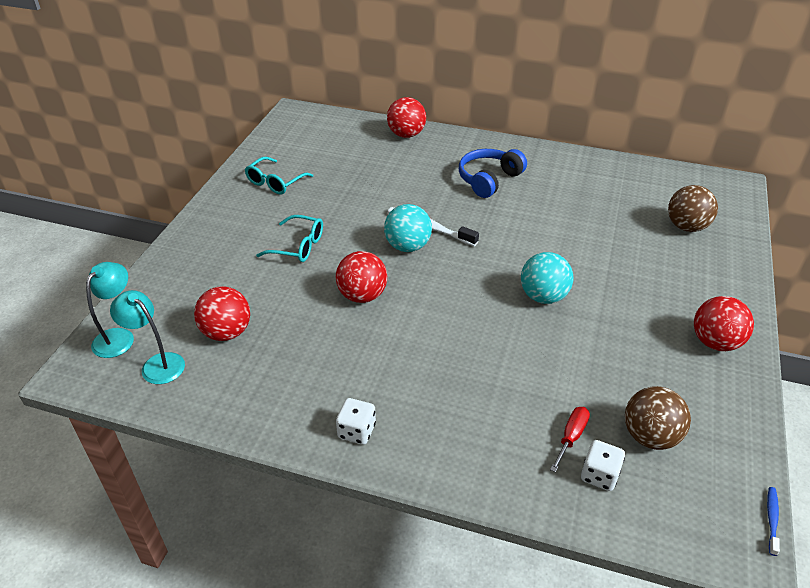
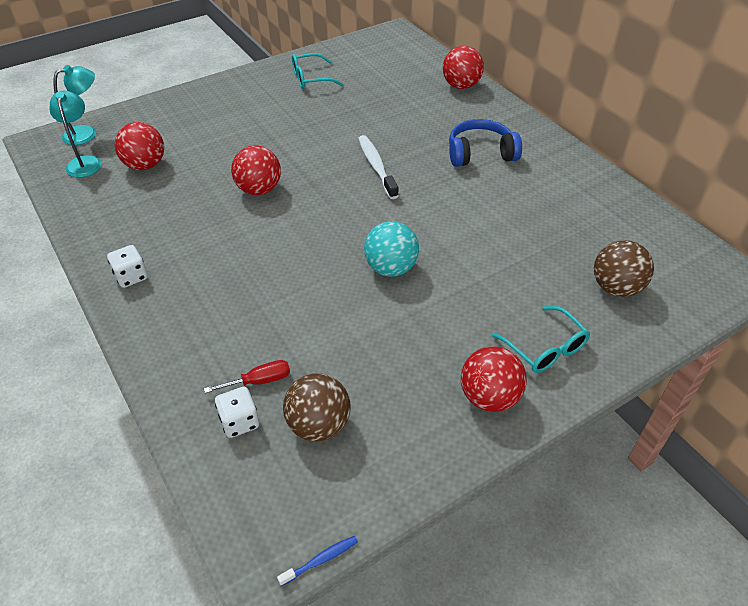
camera: 40 degrees right, 5 degrees up
(298, 246) = (264, 132): turquoise glasses -> turquoise glasses (544, 348)
(407, 246) = (340, 172): turquoise ball -> none

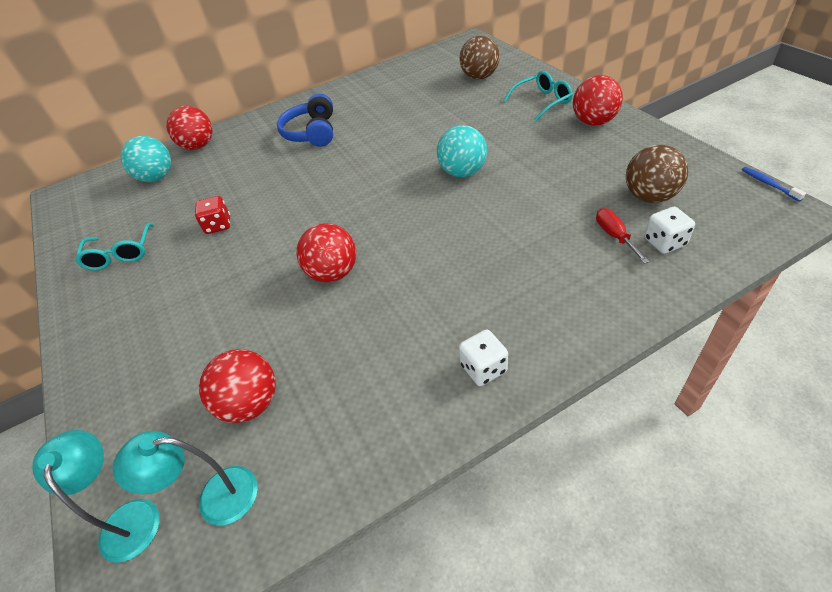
camera: 80 degrees left, 0 degrees up
(336, 119) = (218, 225): none -> red dice
(376, 166) = (314, 190): white toothbrush -> none
(412, 73) = (157, 177): none -> turquoise ball

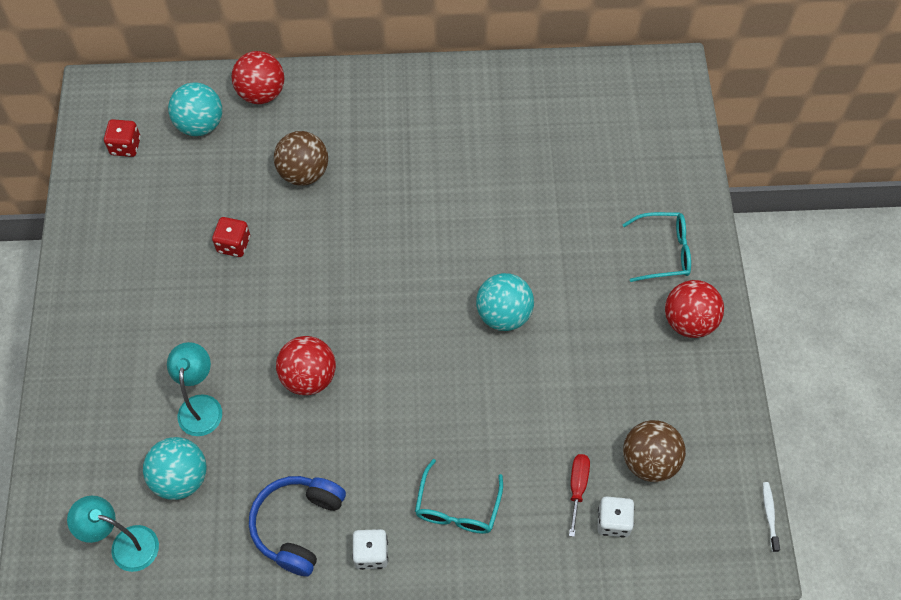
camera: 20 degrees right, 15 degrees up
(97, 211) = (125, 146): none -> red dice
(120, 254) = (130, 230): turquoise glasses -> turquoise glasses (457, 507)
(129, 517) = (62, 525): turquoise lamp -> turquoise lamp (201, 406)
(251, 403) = (181, 478): red ball -> turquoise ball
(312, 132) = (390, 146): blue headphones -> blue headphones (298, 526)
(479, 77) = (631, 159): brown ball -> brown ball (304, 173)
(768, 184) = (769, 515): blue toothbrush -> white toothbrush

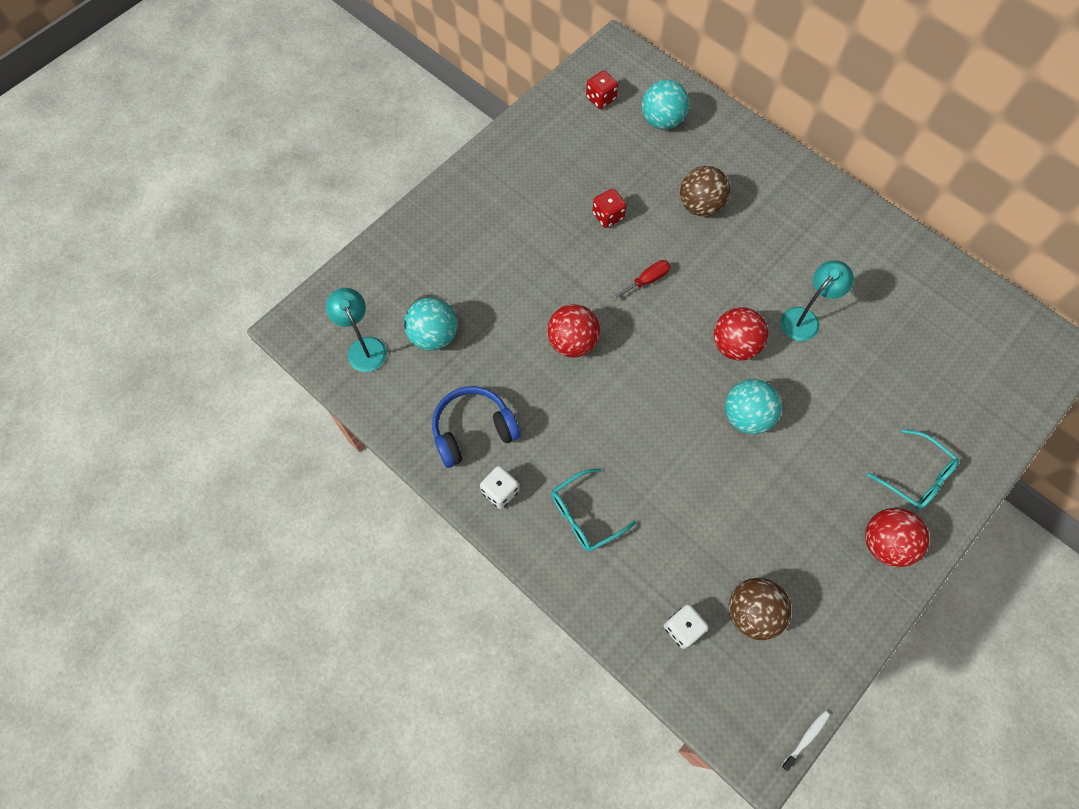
camera: 45 degrees right, 5 degrees up
(201, 406) = (488, 302): turquoise lamp -> turquoise lamp (805, 318)
(261, 93) = (723, 131): red ball -> red ball (734, 345)
(577, 487) = (680, 581): red screwdriver -> red screwdriver (647, 280)

